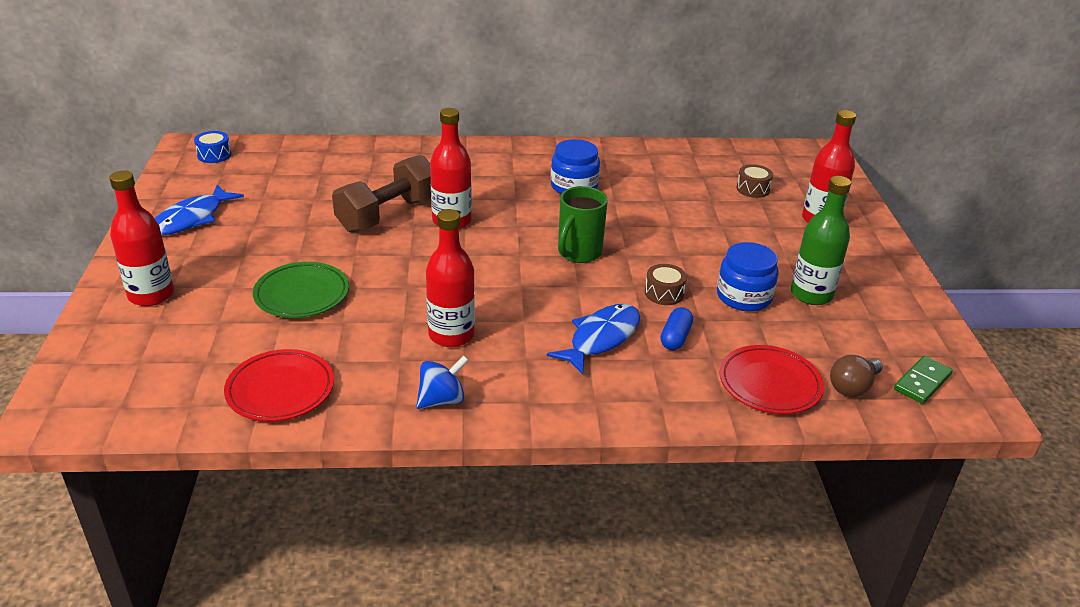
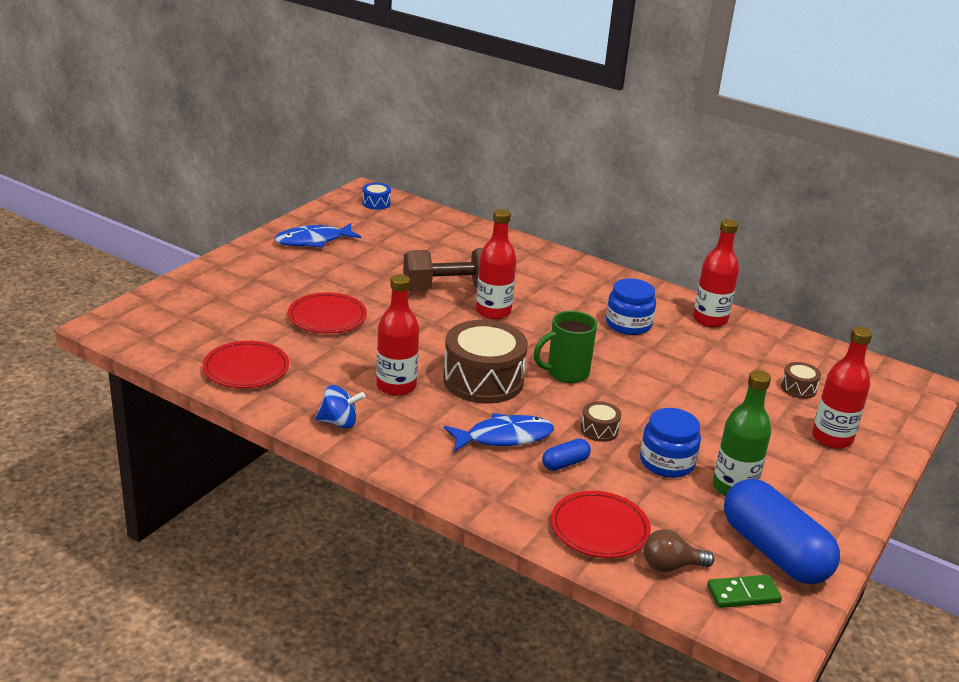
camera: 35 degrees right, 5 degrees down
(151, 295) = (235, 279): red bottle -> red bottle (710, 320)
(302, 295) = (327, 318): green plate -> red plate
(520, 292) = (483, 380): none -> brown drum
(897, 334) = (774, 551): none -> blue capsule

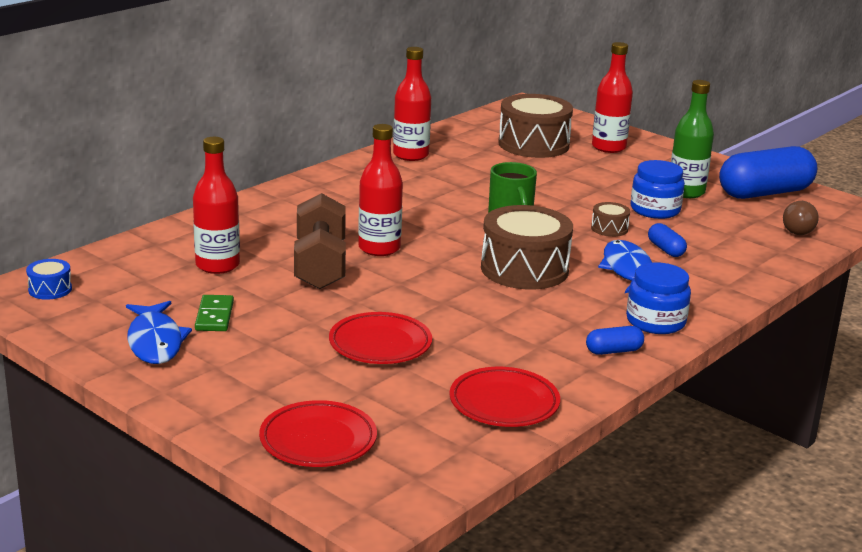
camera: 80 degrees left, 5 degrees down
(339, 422) = (614, 351): blue spinning top -> blue capsule
(396, 386) = (538, 314): red bottle -> red bottle (217, 265)
(599, 529) = (758, 249): red plate -> red plate (318, 440)
(628, 324) = (415, 189): blue jar -> blue jar (655, 321)
(743, 594) = (819, 211): green domino -> green domino (214, 316)
(798, 388) = (533, 144): brown drum -> brown drum, size x2.23

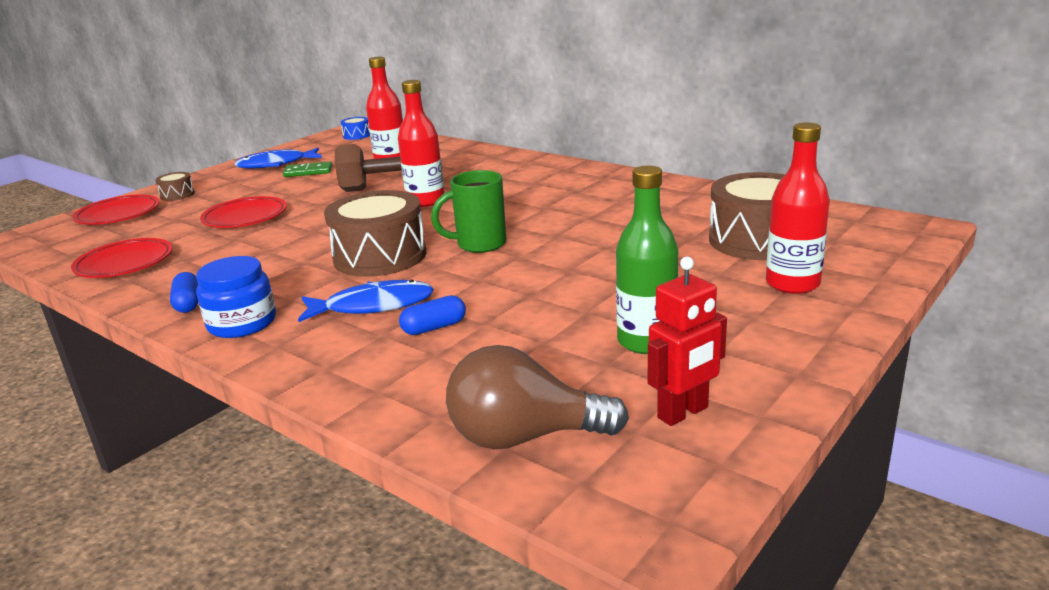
camera: 90 degrees right, 0 degrees up
(410, 155) = (666, 190): red bottle -> none
(609, 228) = (493, 293): brown drum -> brown drum (177, 195)
(655, 210) = (566, 319): blue jar -> none
(764, 193) = (683, 413): blue capsule -> red robot
(796, 230) = (524, 437): brown light bulb -> brown light bulb, size x1.68

